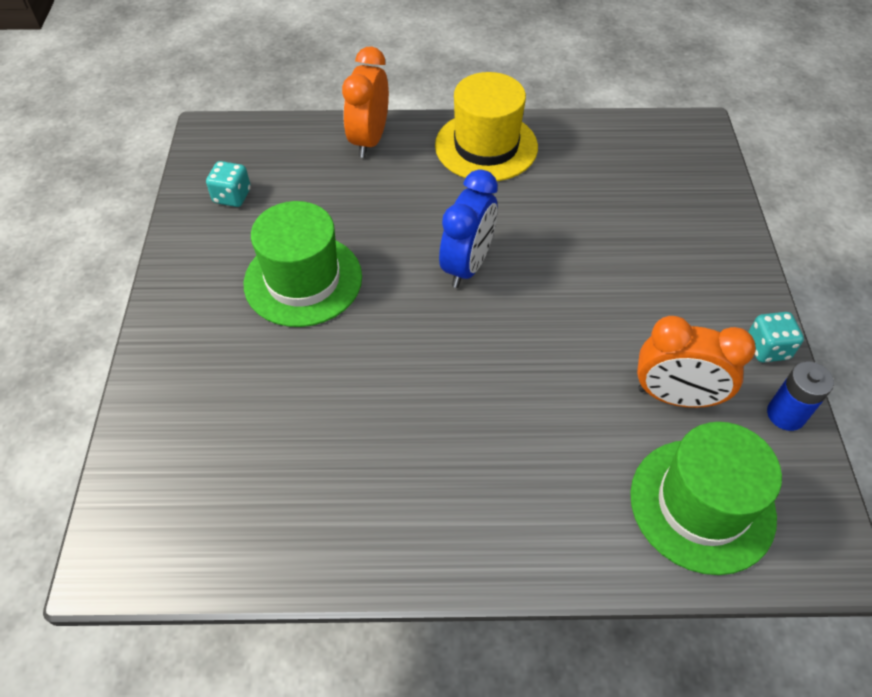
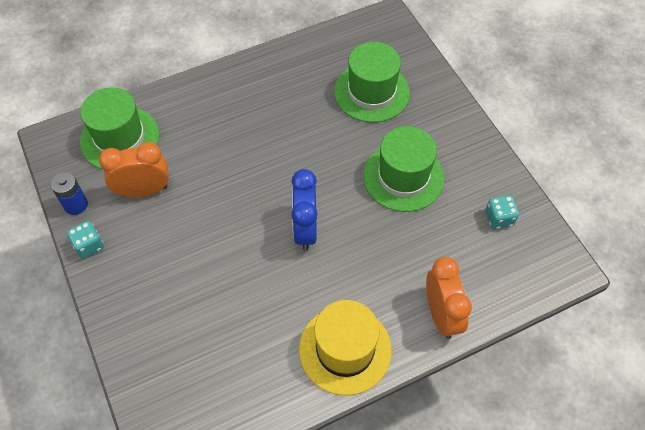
camera: 155 degrees right, 5 degrees up
(252, 419) = (371, 92): none -> green hat

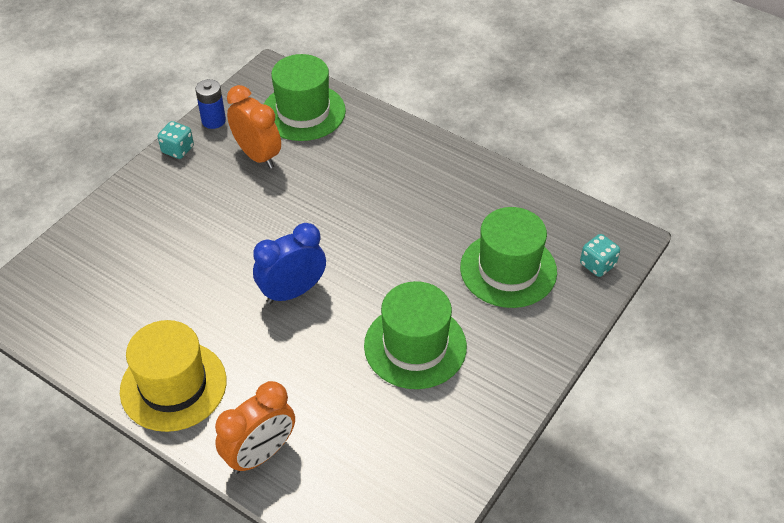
camera: 60 degrees right, 10 degrees down
(499, 218) = (422, 461): turquoise dice -> turquoise dice (597, 265)

